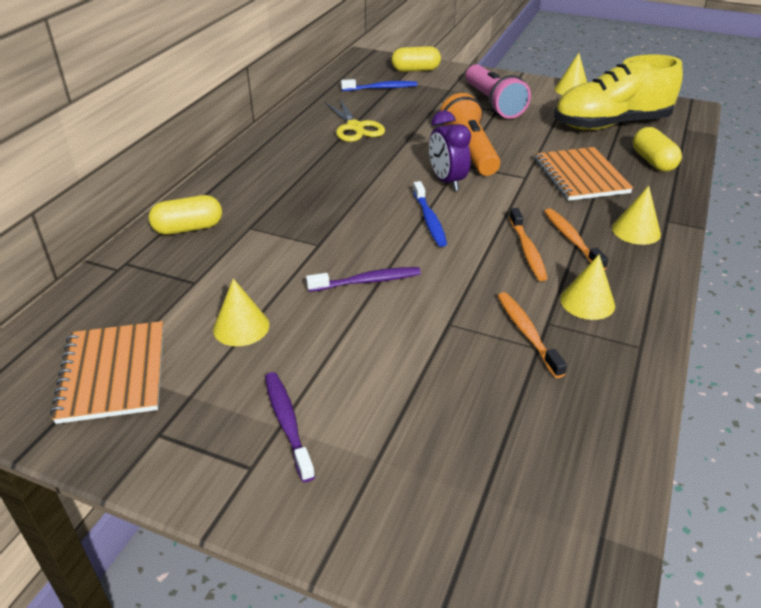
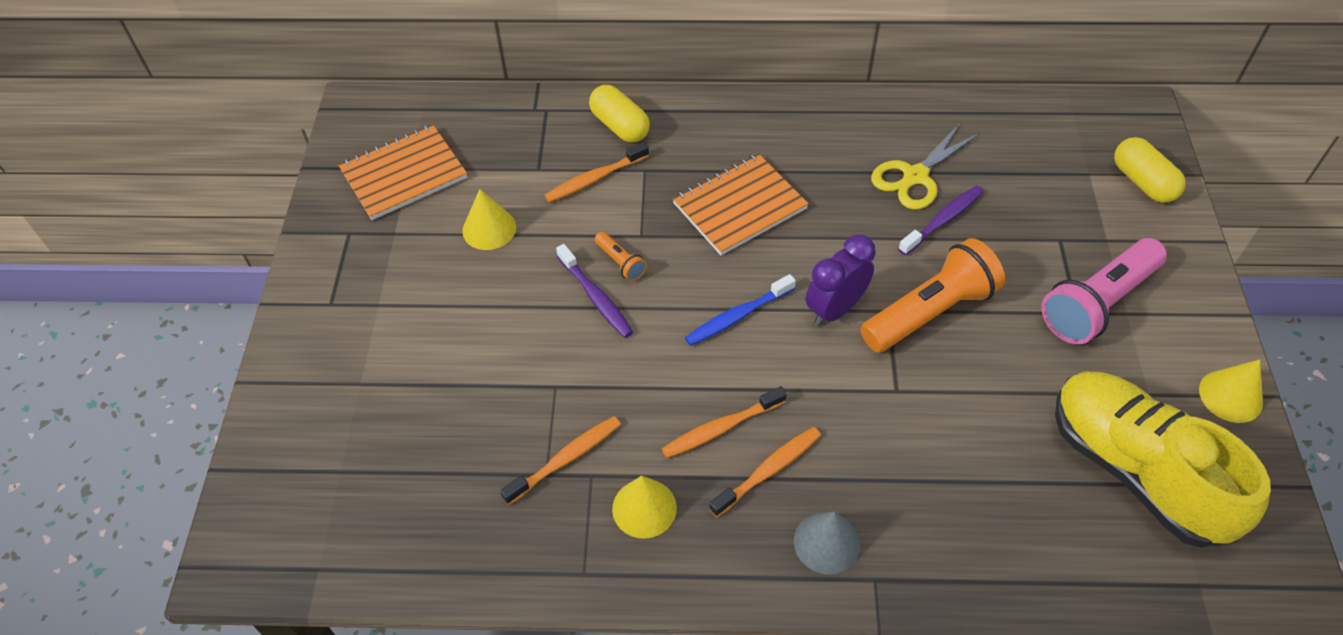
camera: 70 degrees right, 15 degrees up
(235, 254) = (594, 179): none -> orange toothbrush
(287, 423) = (382, 308): purple toothbrush -> purple toothbrush (943, 220)
(339, 261) = (620, 263): none -> orange flashlight
(381, 88) = (1050, 164): blue toothbrush -> none
(580, 176) = (938, 455): orange notebook -> orange notebook (739, 206)
(636, 231) = (826, 543): yellow cone -> grey cone
(653, 161) = (1043, 545): yellow capsule -> none

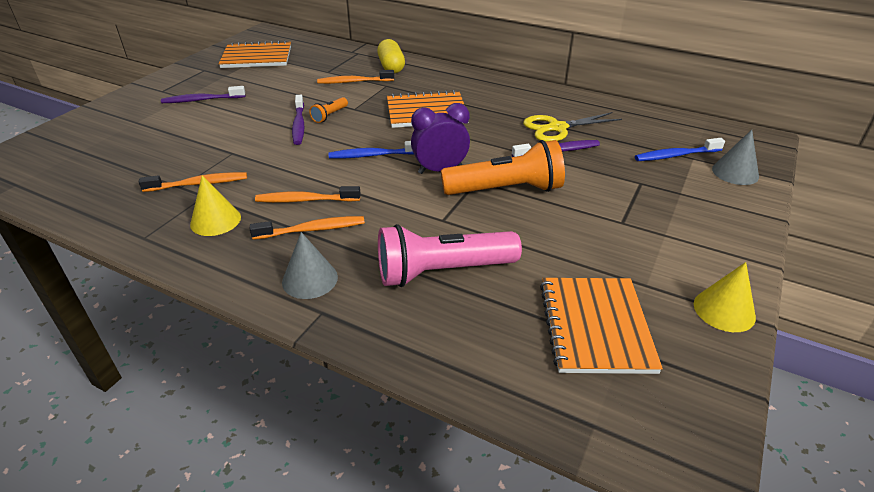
camera: 25 degrees right, 15 degrees down
(412, 300) = (202, 100): none -> purple toothbrush
(489, 229) = (274, 85): yellow cone -> none
(620, 263) = (329, 116): orange flashlight -> orange flashlight turned 45 degrees clockwise
(1069, 176) = (675, 155): none -> blue toothbrush
(1097, 303) = (643, 222): pink flashlight -> pink flashlight (442, 271)
(1135, 471) = (595, 326): yellow shoe -> orange notebook
(1142, 182) = (735, 172): yellow capsule -> grey cone

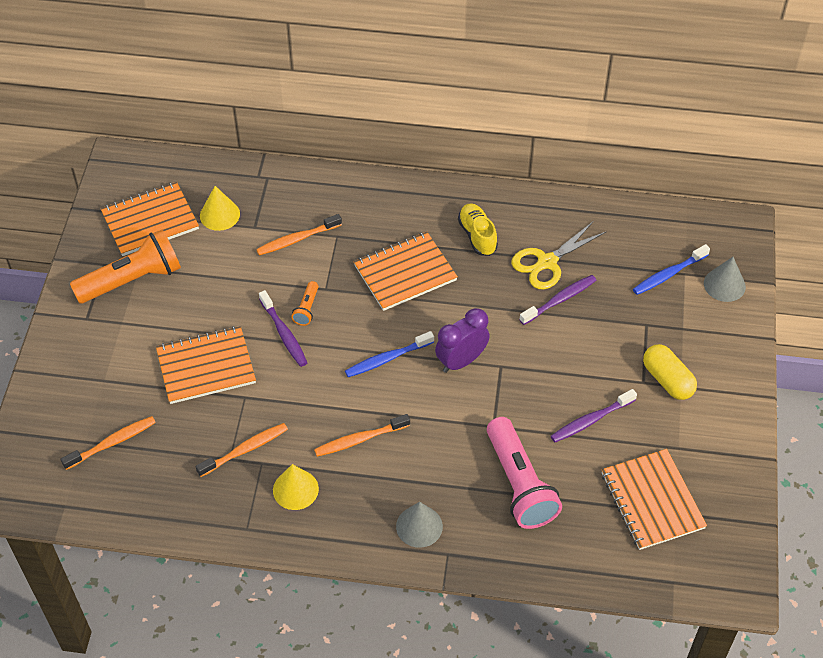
camera: 20 degrees left, 15 degrees up
(202, 100) = (147, 322): purple toothbrush -> purple toothbrush (590, 420)
(219, 130) = (206, 366): none -> orange notebook
(312, 230) = (388, 473): orange toothbrush -> orange toothbrush (112, 443)
(391, 67) = (323, 197): yellow capsule -> yellow capsule (667, 380)
(442, 271) = (519, 484): pink flashlight -> pink flashlight turned 75 degrees counterclockwise
(502, 104) = (477, 236): none -> yellow shoe
(506, 190) = (532, 370): orange flashlight -> orange flashlight (132, 280)
(724, 310) = (738, 455): yellow cone -> yellow cone (219, 214)

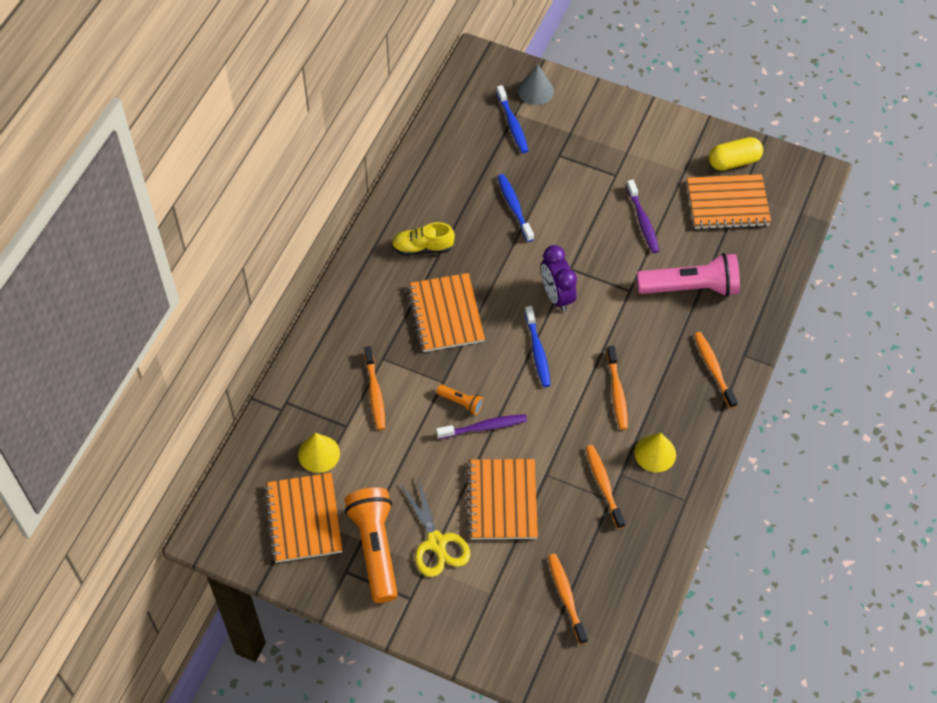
camera: 75 degrees left, 5 degrees up
(419, 526) = (713, 369): grey cone -> orange toothbrush
(547, 262) = (470, 204): yellow scissors -> yellow scissors (436, 542)
(560, 300) = (514, 207): purple toothbrush -> blue toothbrush
(667, 380) = (618, 158): yellow capsule -> yellow capsule (733, 161)

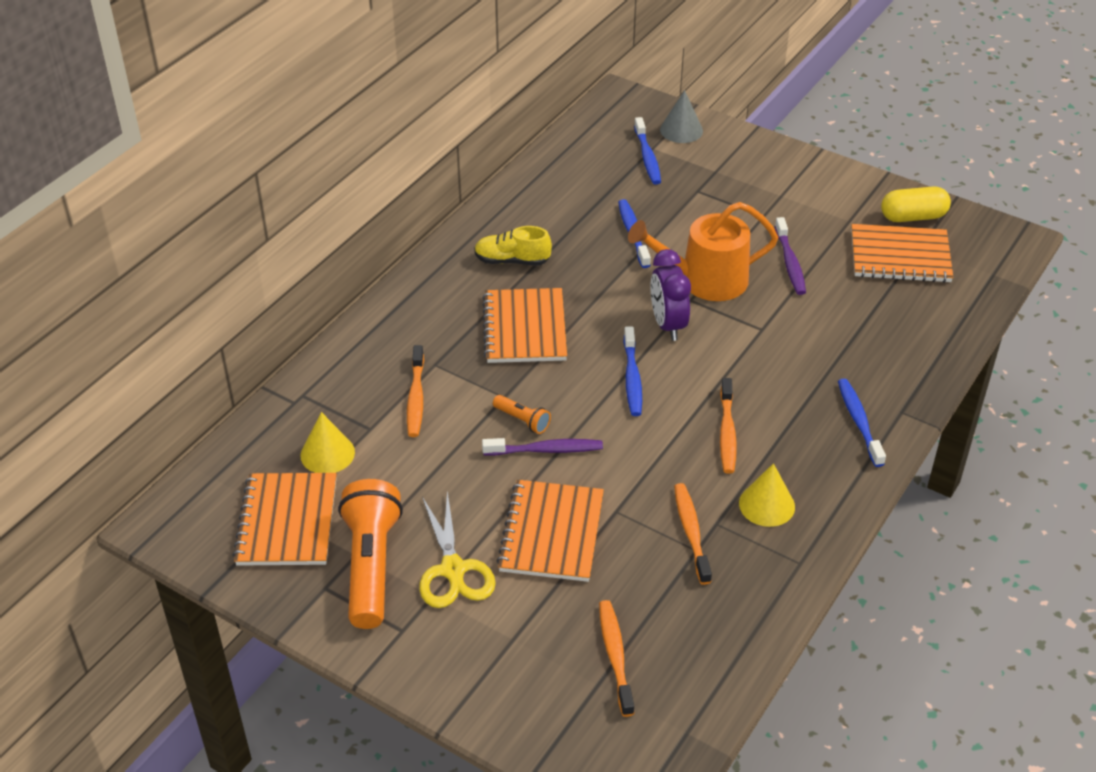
camera: 10 degrees right, 15 degrees down
(578, 247) = (705, 280): none -> orange watering can
(691, 287) = (841, 334): pink flashlight -> none
(713, 369) = (859, 421): orange toothbrush -> blue toothbrush

